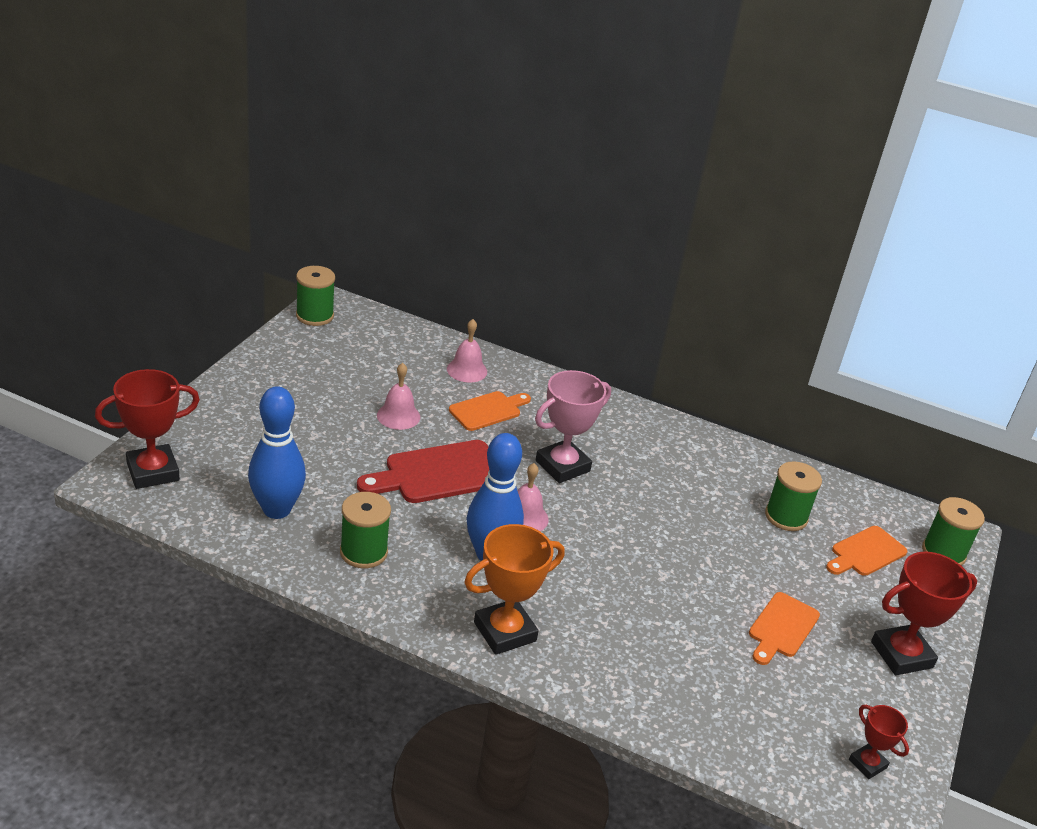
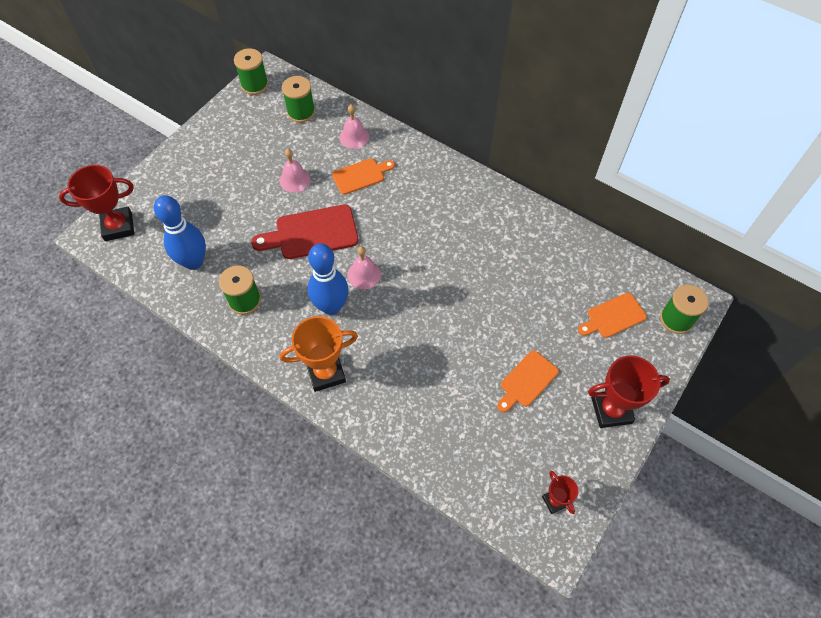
camera: 15 degrees right, 25 degrees up
(562, 466) = (403, 228): pink trophy -> none
(786, 517) = (560, 281): green spool -> green spool (301, 112)

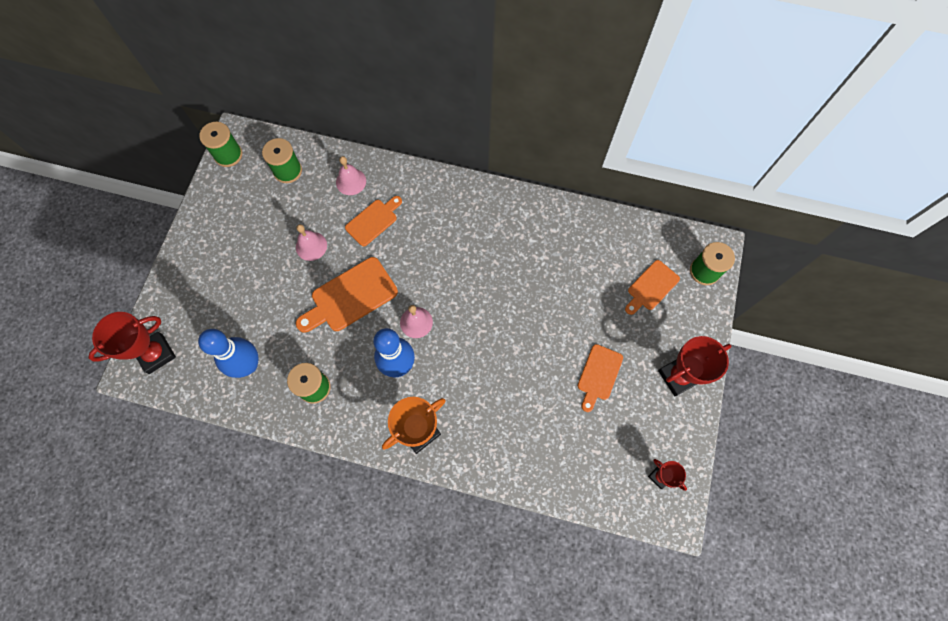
camera: 20 degrees left, 10 degrees up
(312, 233) = (350, 297): red cutting board -> orange cutting board

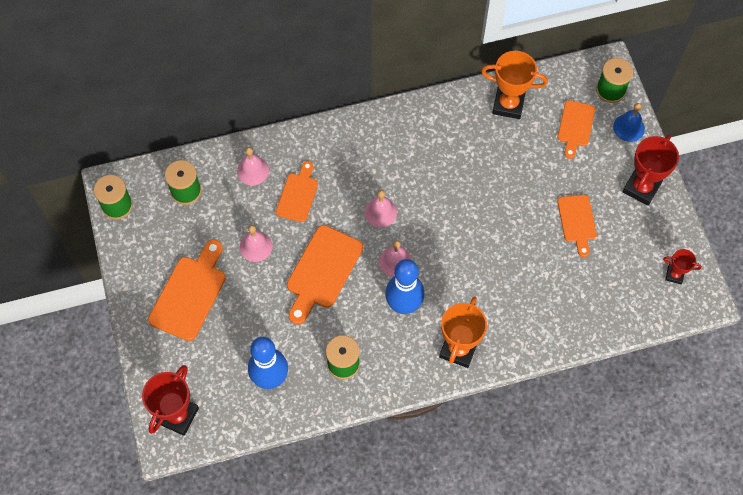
camera: 30 degrees left, 5 degrees down
(234, 257) = (189, 293): none -> orange cutting board
(431, 272) = (380, 212): none -> pink bell
(602, 236) = (508, 105): none -> orange trophy
(700, 314) = (628, 127): none -> blue bell

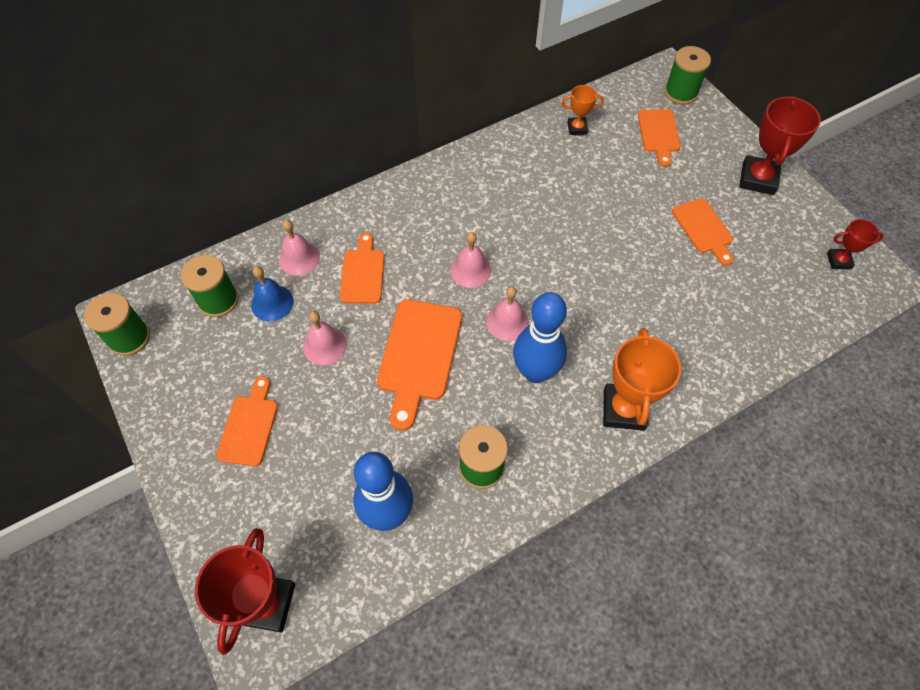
camera: 15 degrees left, 5 degrees down
(189, 293) = (249, 426): orange cutting board -> orange cutting board, size x0.64
(508, 105) = (577, 128): orange trophy -> orange trophy, size x0.55
(628, 127) = (716, 123): blue bell -> blue bell (272, 303)

